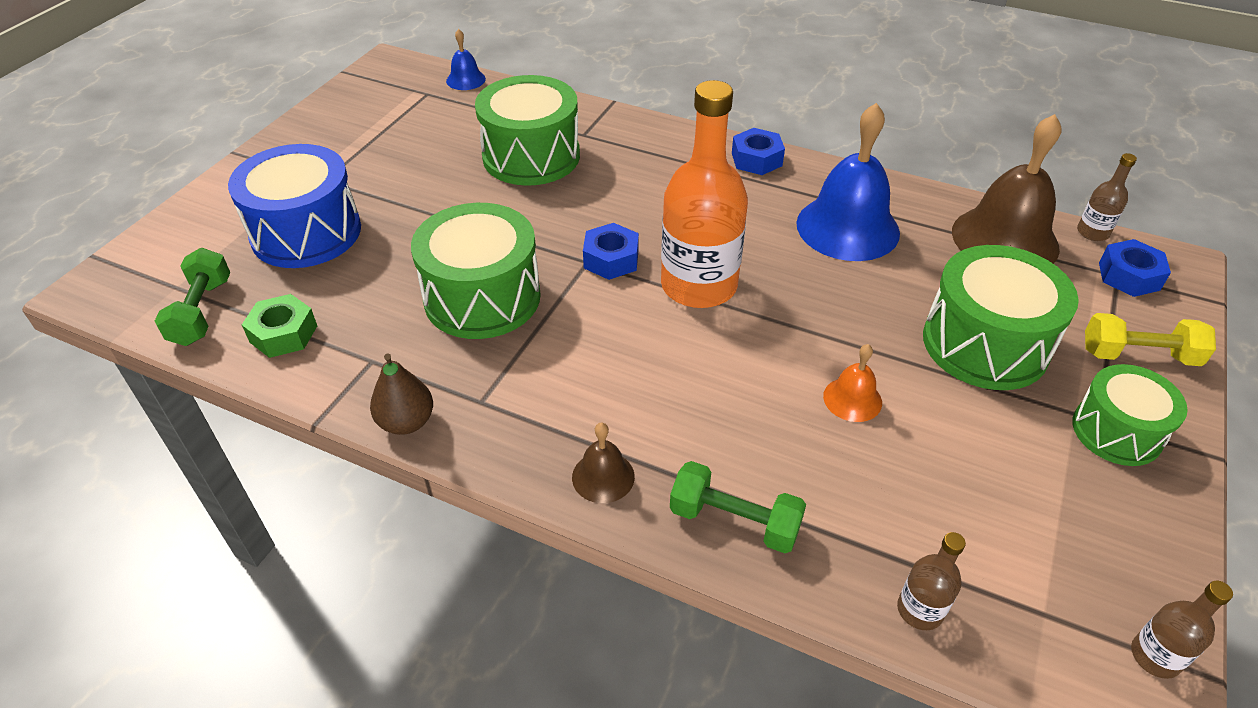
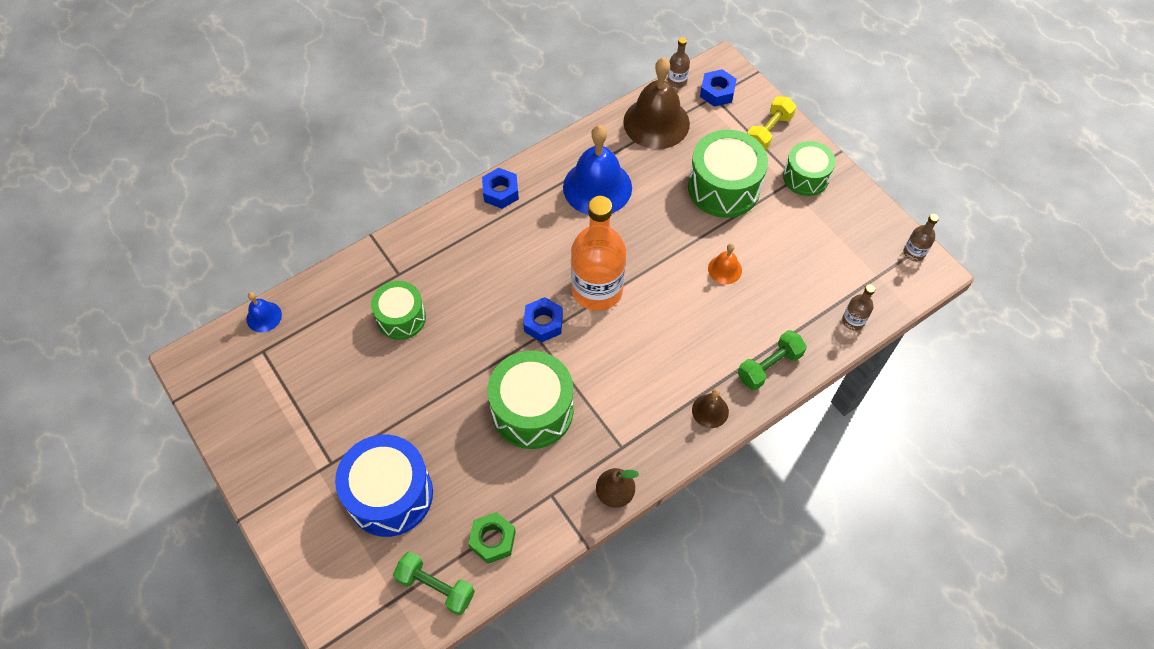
camera: 60 degrees left, 15 degrees up
(531, 156) = (401, 318): green drum -> green drum, size x0.63

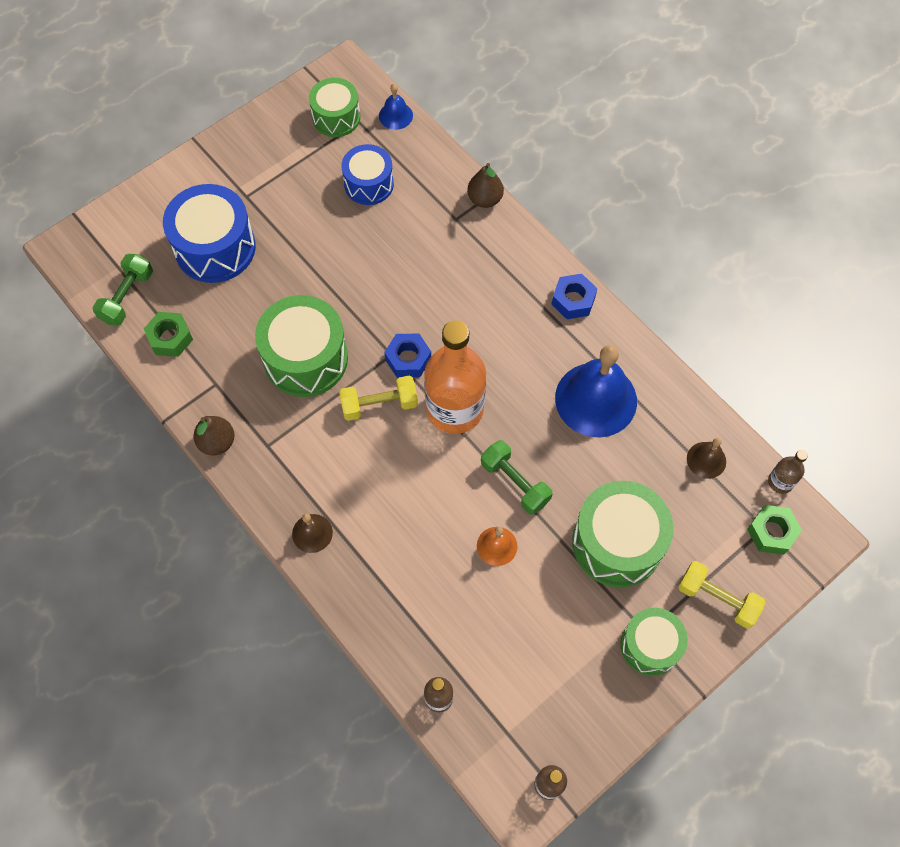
camera: 85 degrees right, 5 degrees up
(342, 345) = (369, 184): none -> blue drum
(381, 248) = (485, 199): none -> brown pear
(401, 318) = (404, 229): green drum -> green drum (336, 117)
(587, 349) = (379, 404): none -> yellow dumbbell
(656, 122) = (706, 460): brown bell -> brown bell, size x0.47
(717, 92) = (771, 532): blue nut -> green nut
(769, 366) = (370, 597): green dumbbell -> green dumbbell (515, 482)

